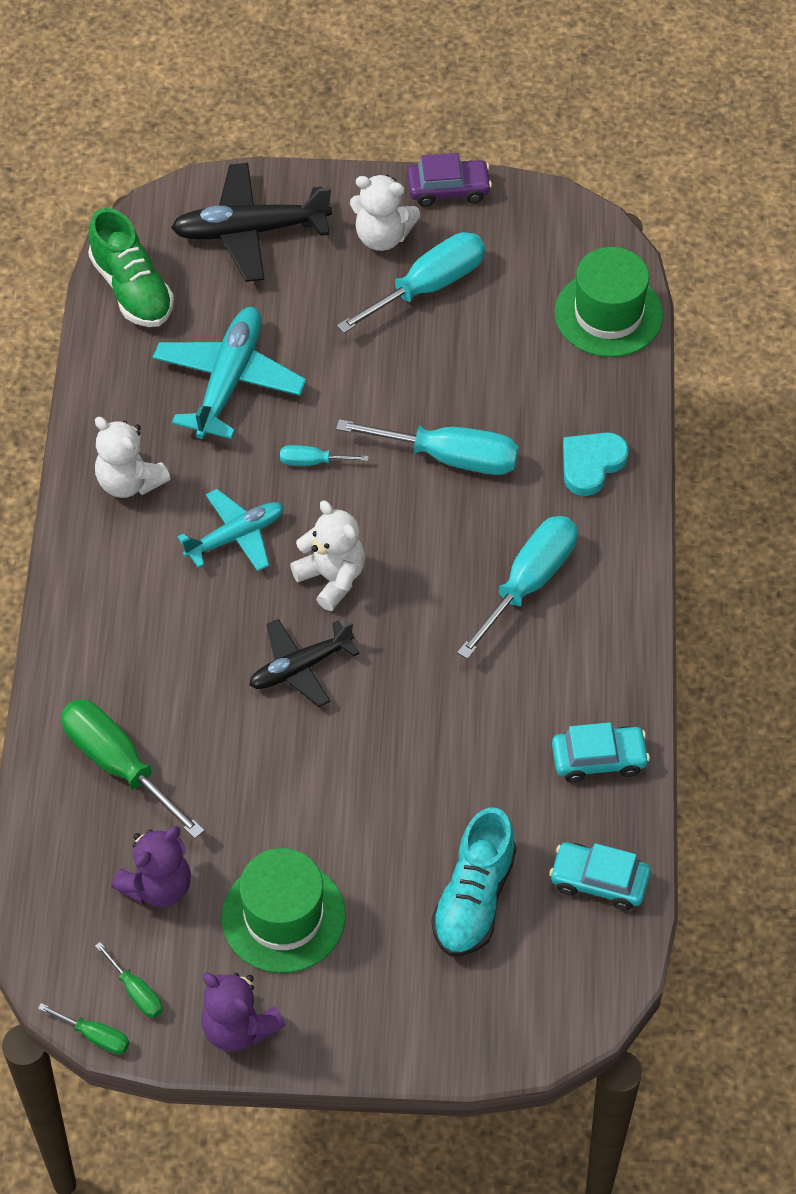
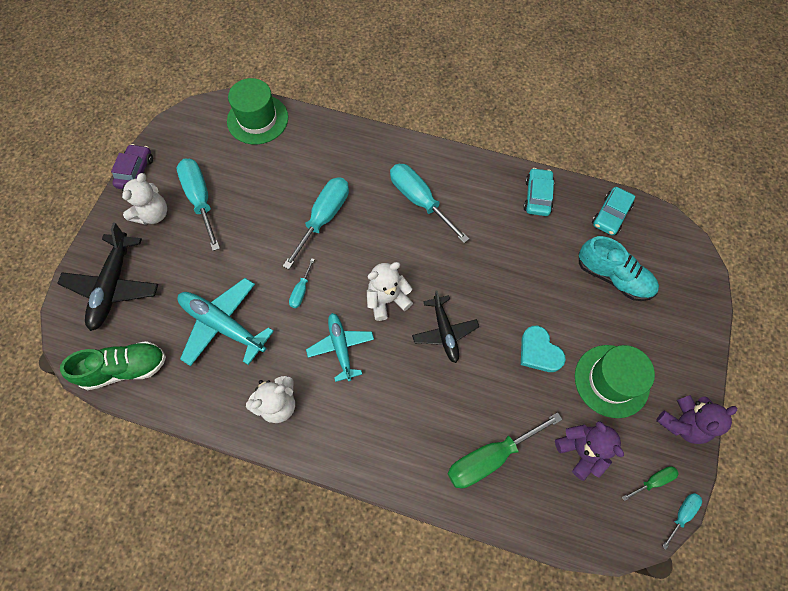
camera: 75 degrees left, 10 degrees up
(95, 1036) = (681, 514): green screwdriver -> turquoise screwdriver
(591, 464) = (352, 152): turquoise heart -> turquoise heart (539, 351)

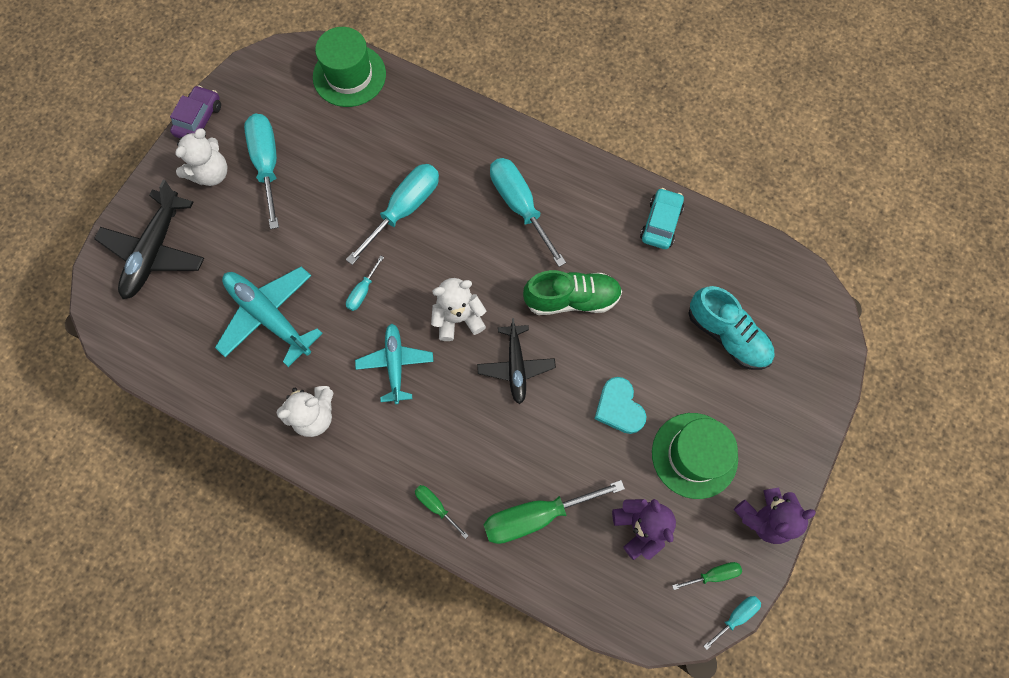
camera: 10 degrees right, 5 degrees up
(125, 369) = (155, 347): green shoe -> green shoe (571, 299)
(401, 465) = (436, 506): none -> green screwdriver
(610, 215) = (743, 260): turquoise car -> none

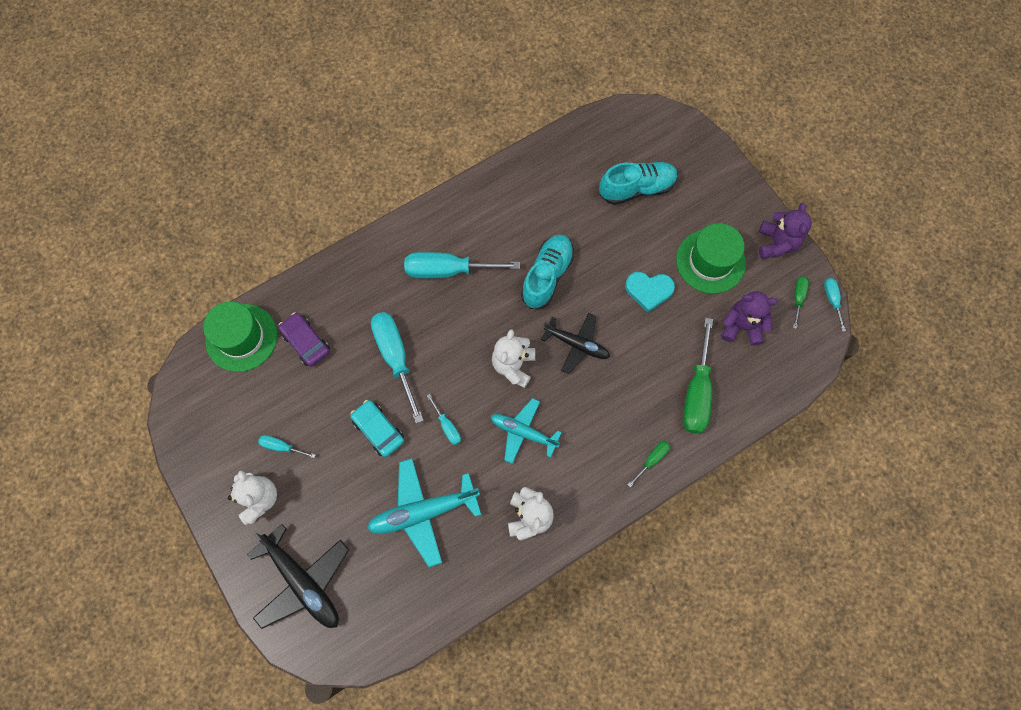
camera: 60 degrees left, 0 degrees up
(199, 119) = (197, 485): purple car -> purple car (306, 342)
(267, 164) = (281, 447): turquoise screwdriver -> turquoise screwdriver, size x0.48
(436, 506) = (652, 460): green screwdriver -> green screwdriver turned 150 degrees clockwise
(571, 299) = (547, 276): green shoe -> turquoise shoe
(660, 223) = (524, 181): turquoise car -> turquoise car (378, 430)

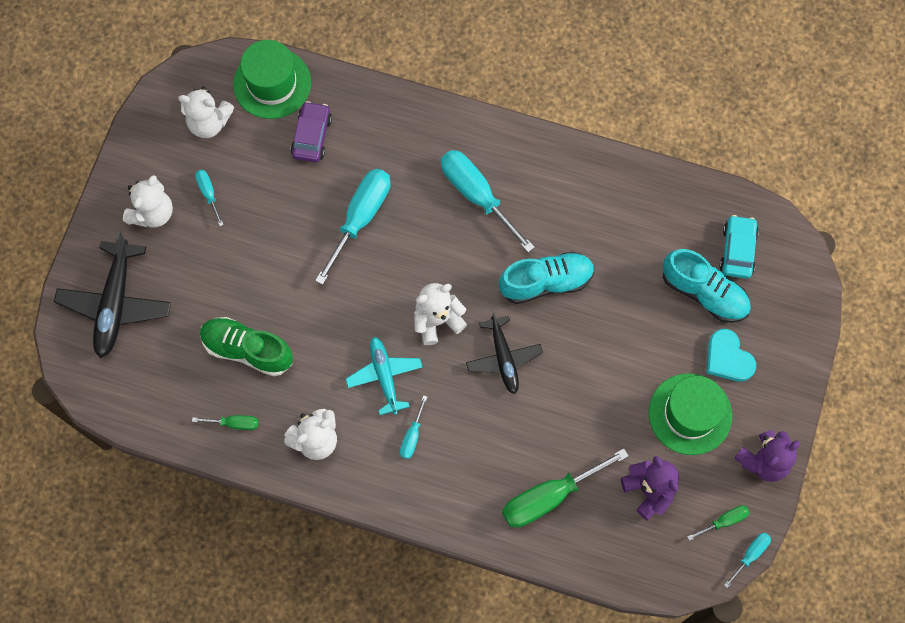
camera: 50 degrees right, 0 degrees up
(229, 404) = (209, 123): none -> white teddy bear
(378, 430) = (286, 257): turquoise car -> turquoise car (737, 250)
(423, 512) = (247, 350): turquoise plane -> green shoe
(447, 426) = (336, 309): turquoise screwdriver -> turquoise screwdriver (412, 436)
(648, 291) = (610, 381): turquoise heart -> turquoise heart (728, 358)
(652, 460) = (452, 505): green screwdriver -> green screwdriver (234, 423)

